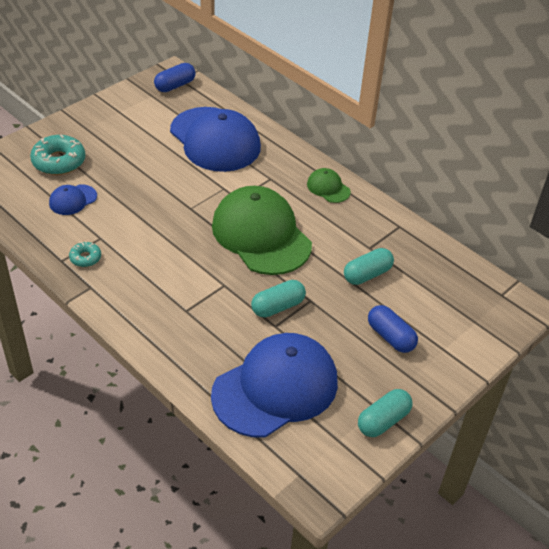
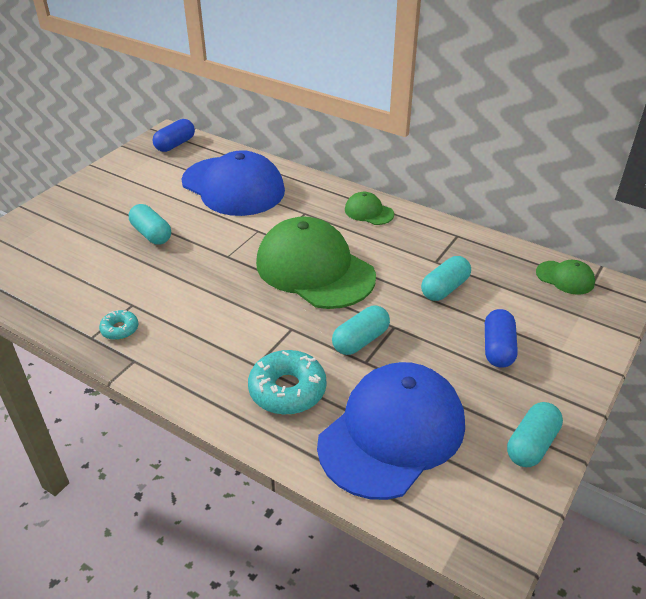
camera: 10 degrees left, 5 degrees down
(59, 161) = (64, 234): turquoise donut -> turquoise donut (287, 390)
(73, 200) = (90, 270): blue cap -> none
(131, 175) = (151, 234): none -> turquoise capsule
(390, 337) = (498, 348): blue capsule -> blue capsule turned 60 degrees clockwise
(479, 285) = (565, 278): none -> green cap

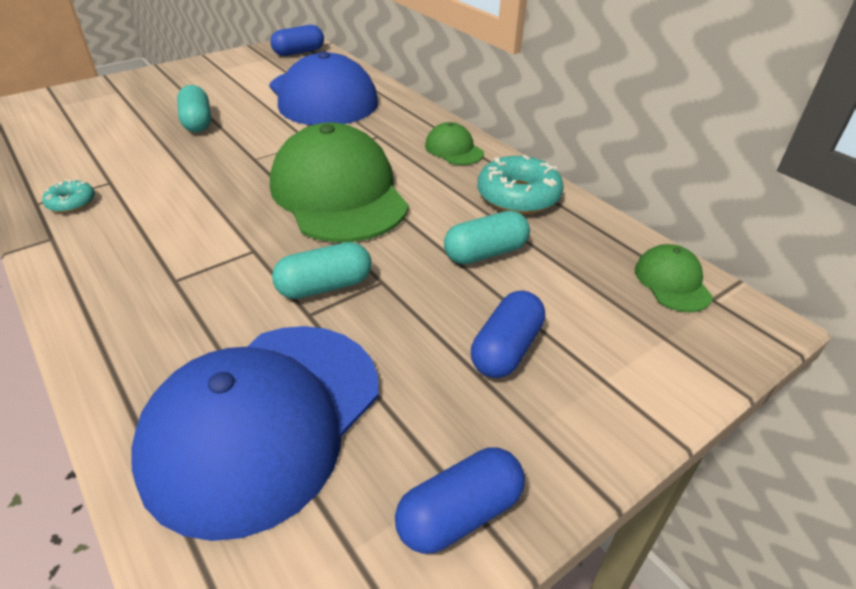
camera: 20 degrees right, 0 degrees up
(287, 390) = (182, 320): turquoise donut -> turquoise donut (518, 196)
(392, 433) = (264, 421): blue cap -> blue cap turned 150 degrees clockwise
(531, 444) = (459, 514): turquoise capsule -> blue capsule
(565, 278) = (672, 282): green cap -> green cap turned 150 degrees counterclockwise

